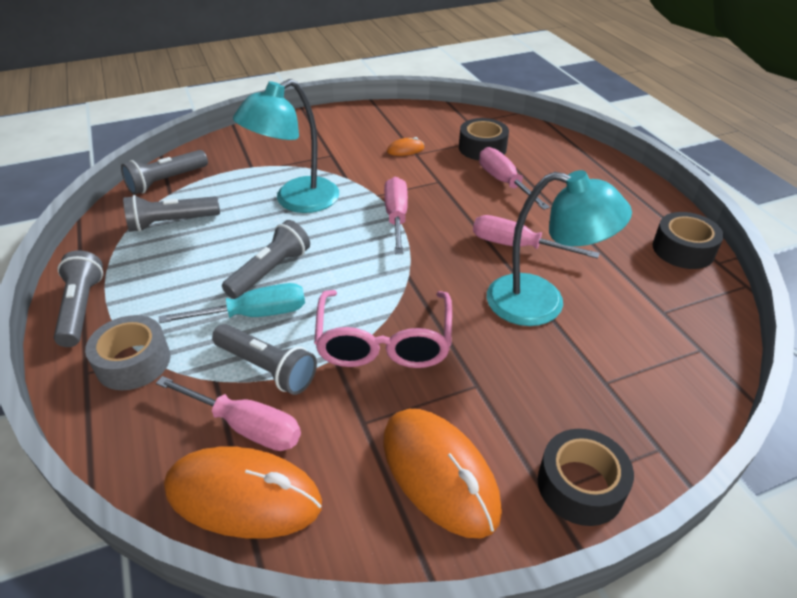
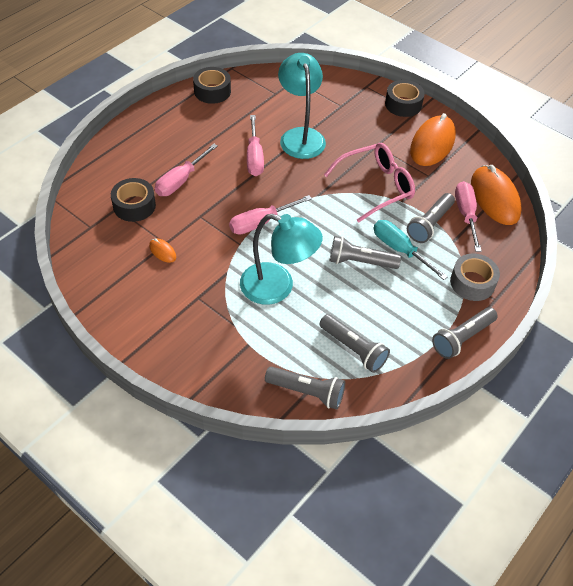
camera: 120 degrees left, 10 degrees up
(267, 368) = (429, 224): grey flashlight -> grey flashlight turned 150 degrees counterclockwise

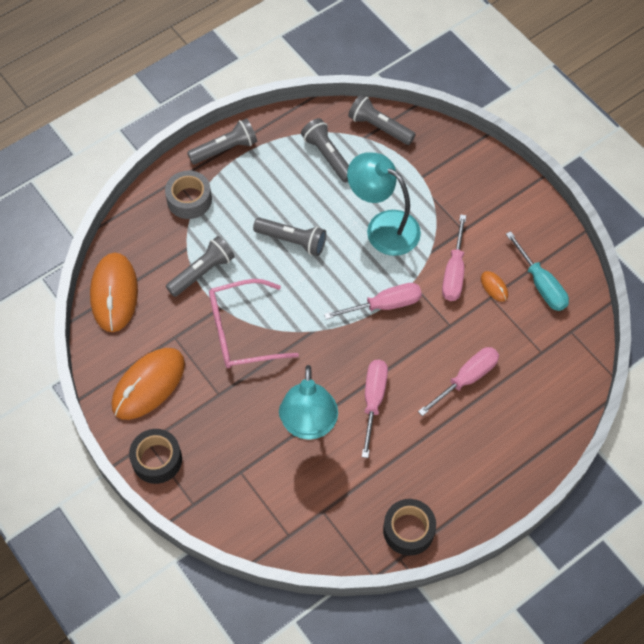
camera: 165 degrees left, 10 degrees up
(134, 206) = (522, 351): black tape -> none
(399, 249) = (247, 248): turquoise screwdriver -> turquoise screwdriver (541, 285)
(465, 214) = (157, 278): pink screwdriver -> pink screwdriver (454, 273)

